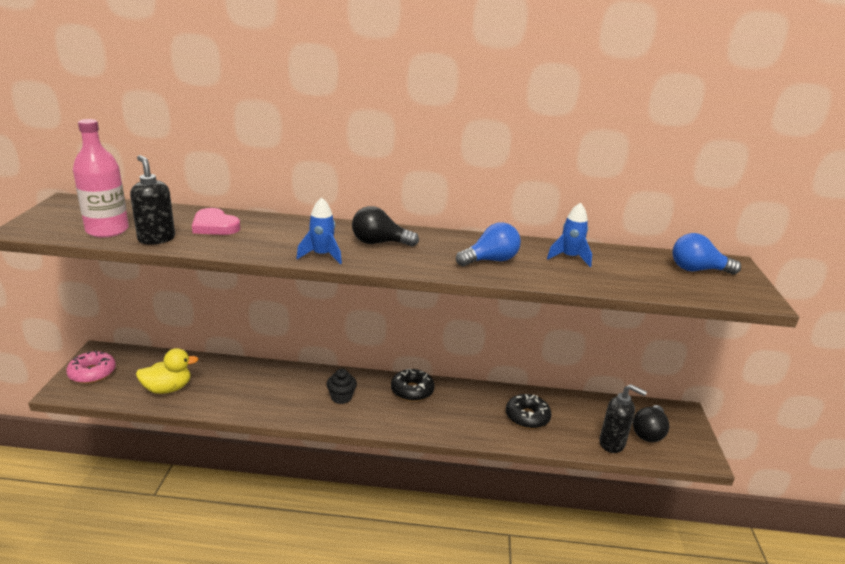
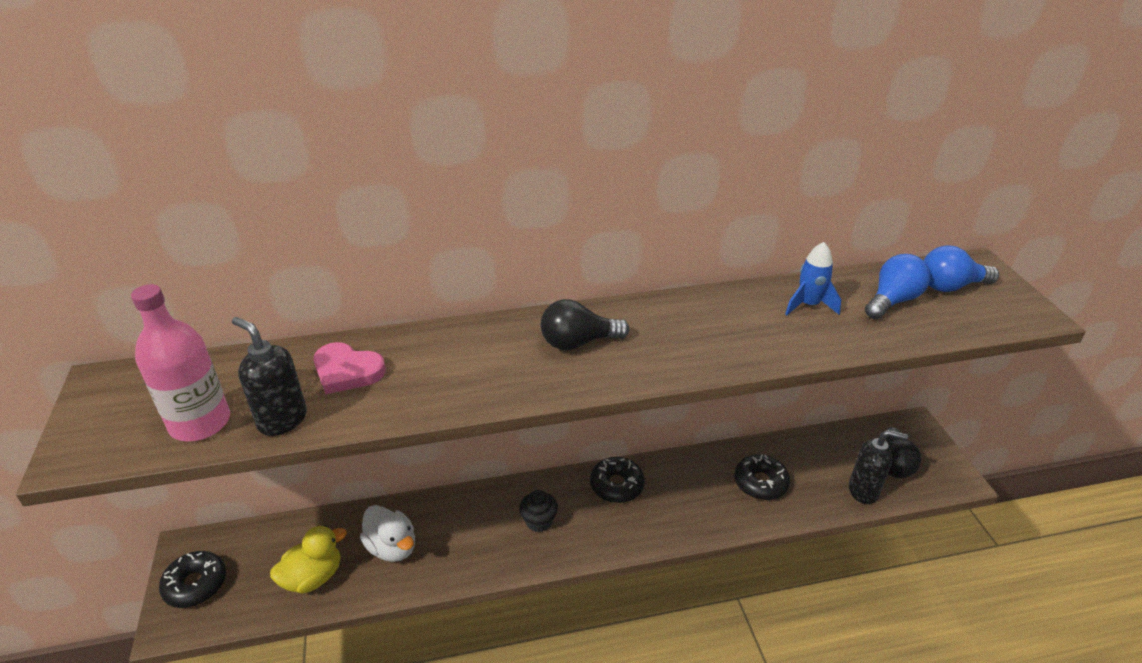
camera: 15 degrees left, 10 degrees up
(92, 373) = (195, 585): pink donut -> black donut
(230, 386) = (392, 547): none -> white duck
(322, 255) = (522, 387): blue rocket -> none
(490, 260) = (725, 336): blue light bulb -> blue light bulb (892, 301)

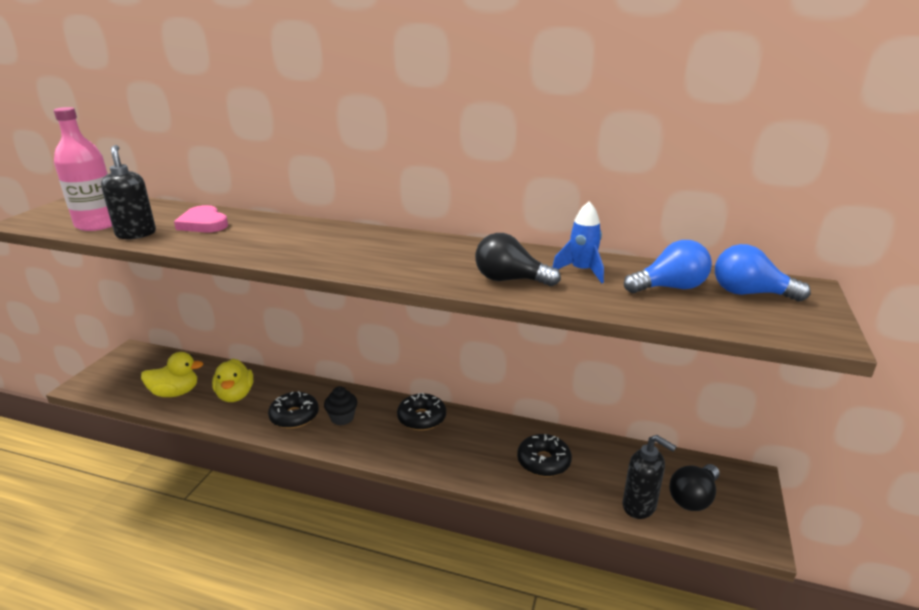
camera: 30 degrees right, 10 degrees down
(195, 585) = (115, 371): black donut -> black donut (294, 416)
(392, 547) = (235, 395): white duck -> yellow duck
(578, 342) = (363, 246): black light bulb -> black light bulb (510, 280)

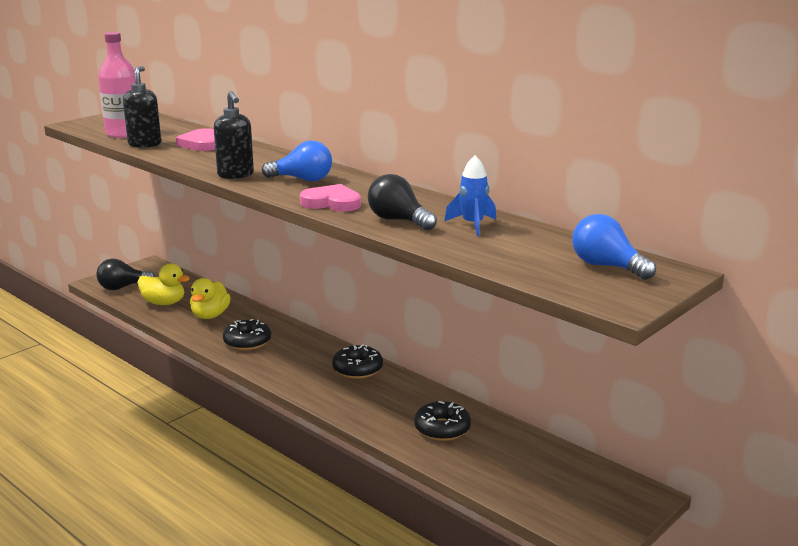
camera: 25 degrees right, 5 degrees down
(342, 418) = (286, 352): black cupcake -> none
(420, 271) = (332, 203): none -> pink heart
(639, 506) = (503, 484): black soap dispenser -> black soap dispenser (236, 175)
(669, 288) = (535, 249): blue light bulb -> blue light bulb (302, 179)
(693, 498) = (565, 493): black light bulb -> black light bulb (122, 287)

